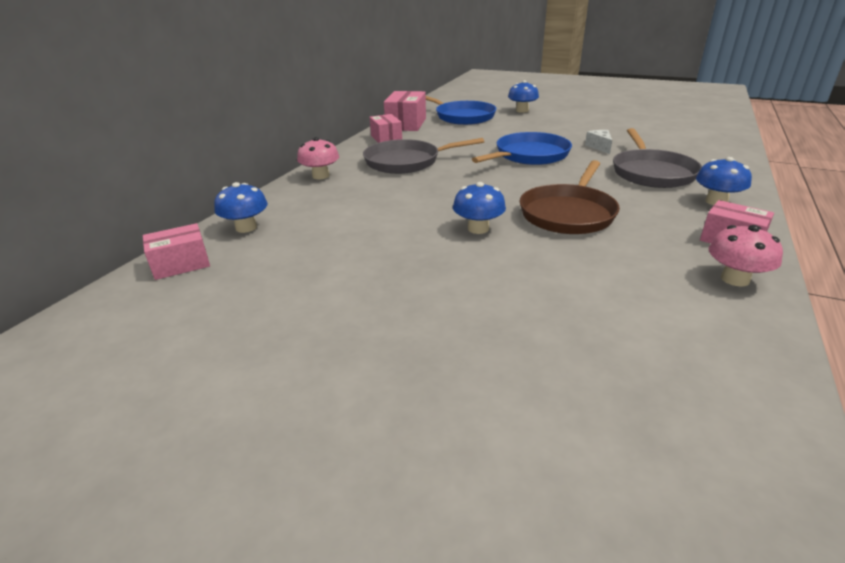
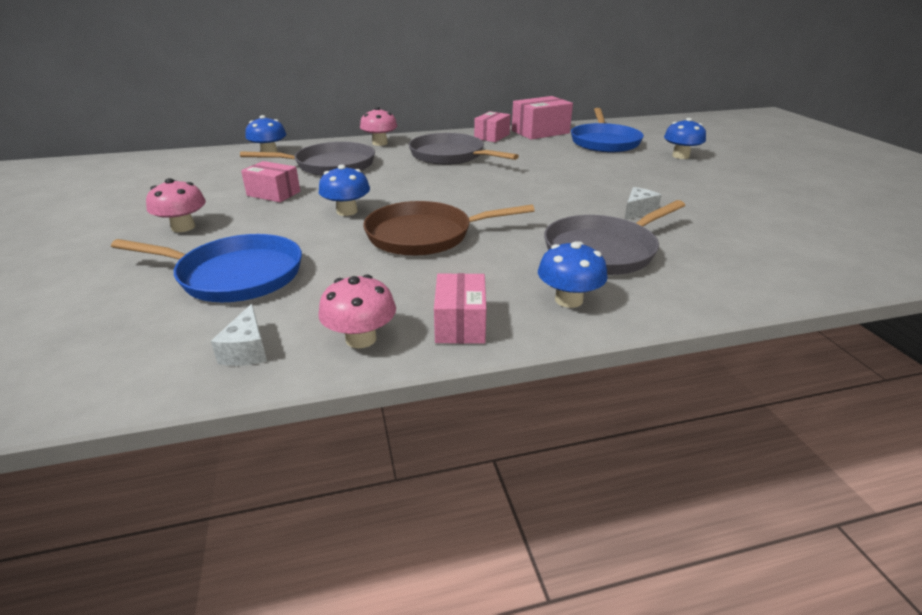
camera: 50 degrees right, 0 degrees up
(181, 264) = (205, 156): pink box -> pink box (273, 193)
(344, 208) = (331, 165): none -> grey pan
(409, 317) = (183, 227): none -> pink mushroom
(529, 155) = (548, 189): blue pan -> blue pan (235, 275)
(730, 330) = (247, 350): none -> white cheese

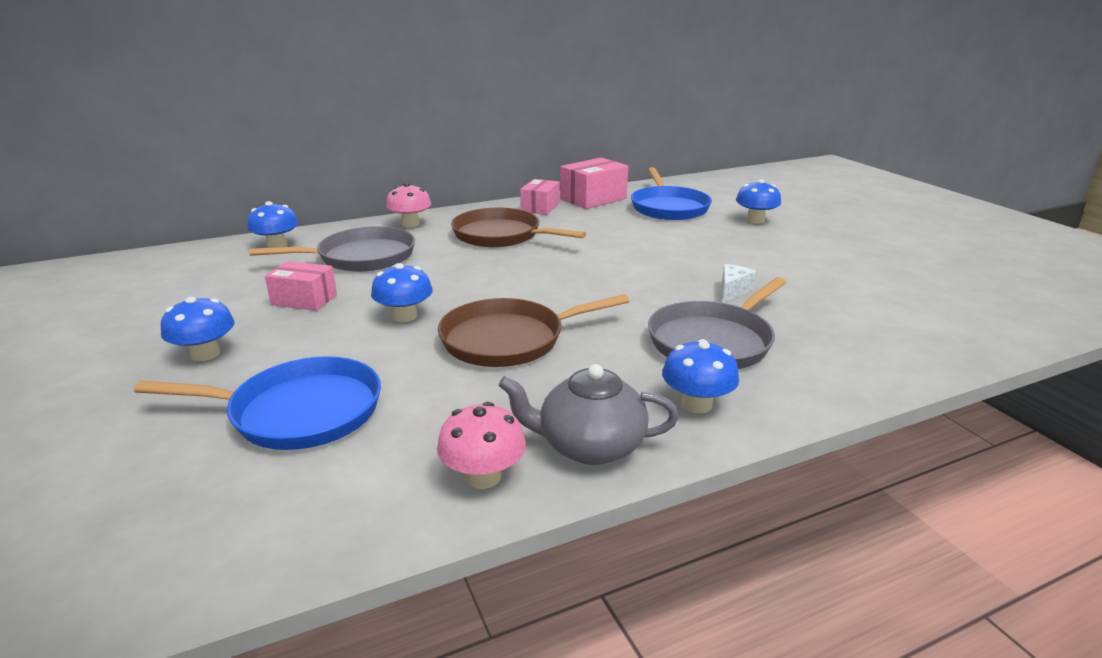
camera: 10 degrees left, 5 degrees down
(183, 227) = (205, 354): pink mushroom -> blue mushroom
(247, 350) = (353, 507): white cheese -> none
(450, 156) = (500, 235): grey pan -> brown pan
(460, 324) = (589, 446): pink box -> grey teapot

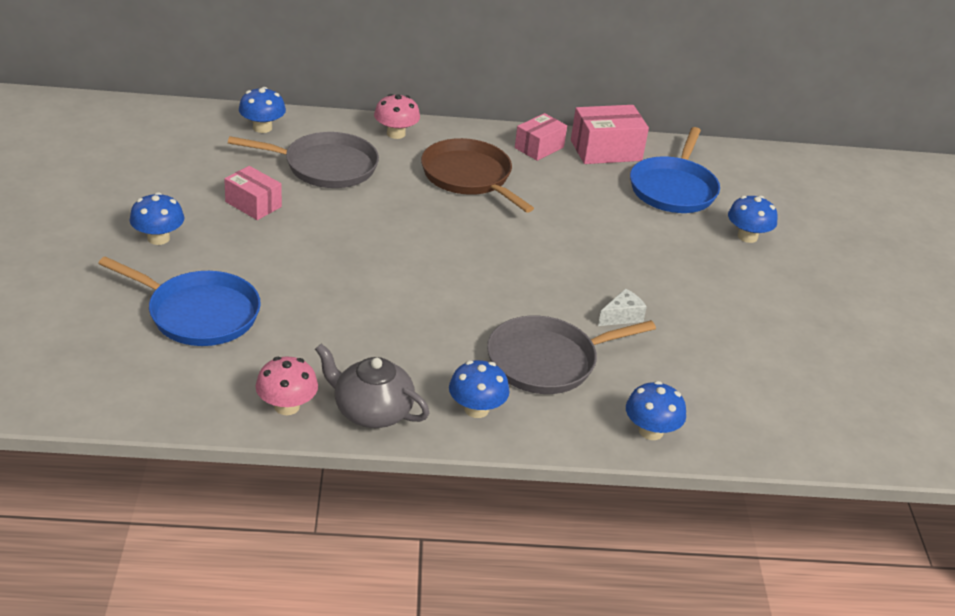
camera: 20 degrees right, 10 degrees up
(404, 316) = (321, 249): blue mushroom -> blue mushroom (651, 431)
(508, 340) = (384, 302): brown pan -> none

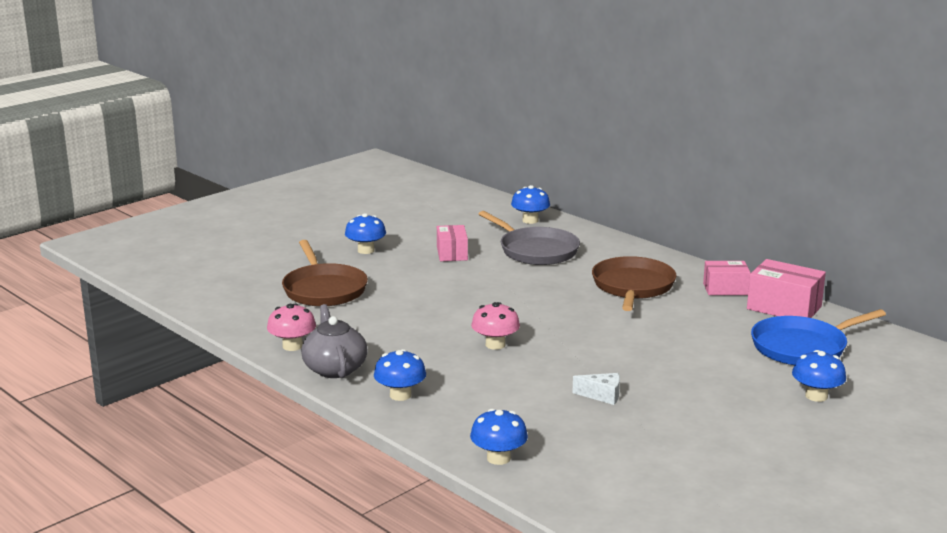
camera: 50 degrees right, 15 degrees down
(199, 314) = (324, 289): blue pan -> brown pan
(396, 133) = (621, 249): pink mushroom -> pink mushroom (495, 345)
(547, 361) = (496, 394): grey pan -> none

